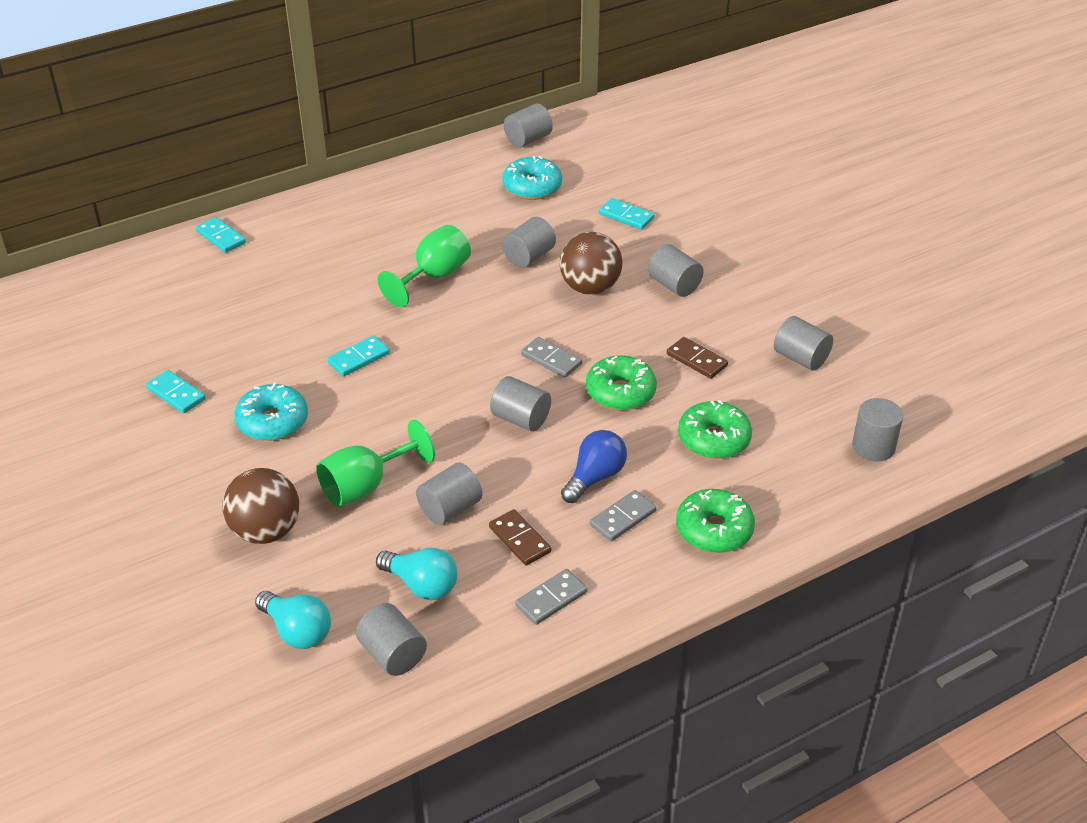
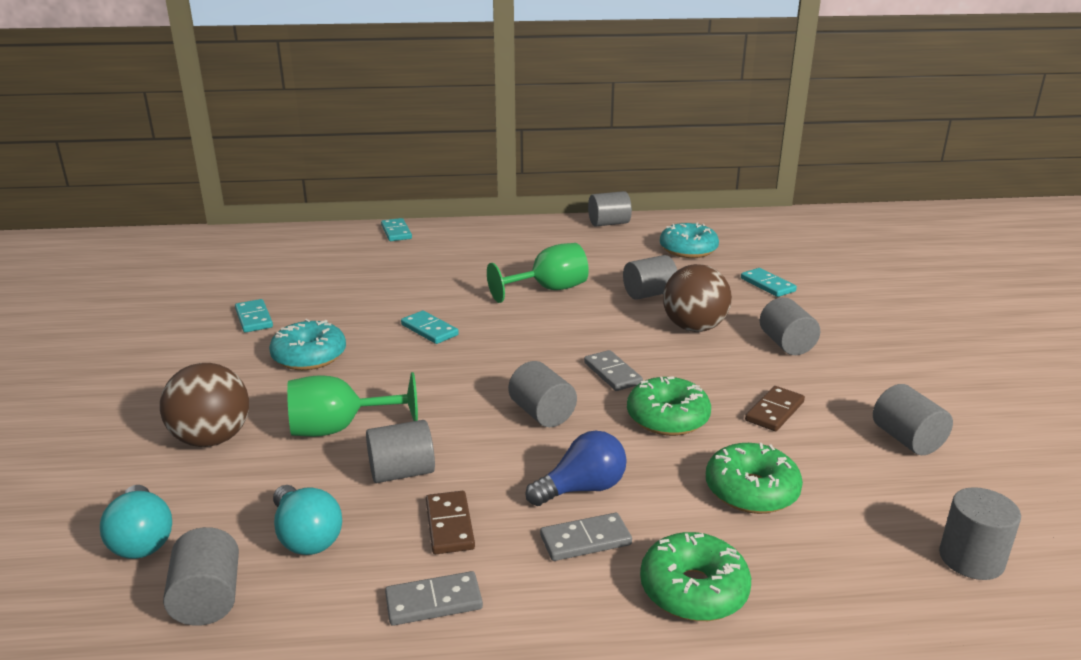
camera: 25 degrees right, 15 degrees down
(359, 358) = (429, 330): turquoise domino -> turquoise domino turned 60 degrees clockwise
(528, 139) = (707, 221): grey cylinder -> grey cylinder (609, 223)
(696, 360) = (774, 411): brown domino -> brown domino turned 60 degrees clockwise

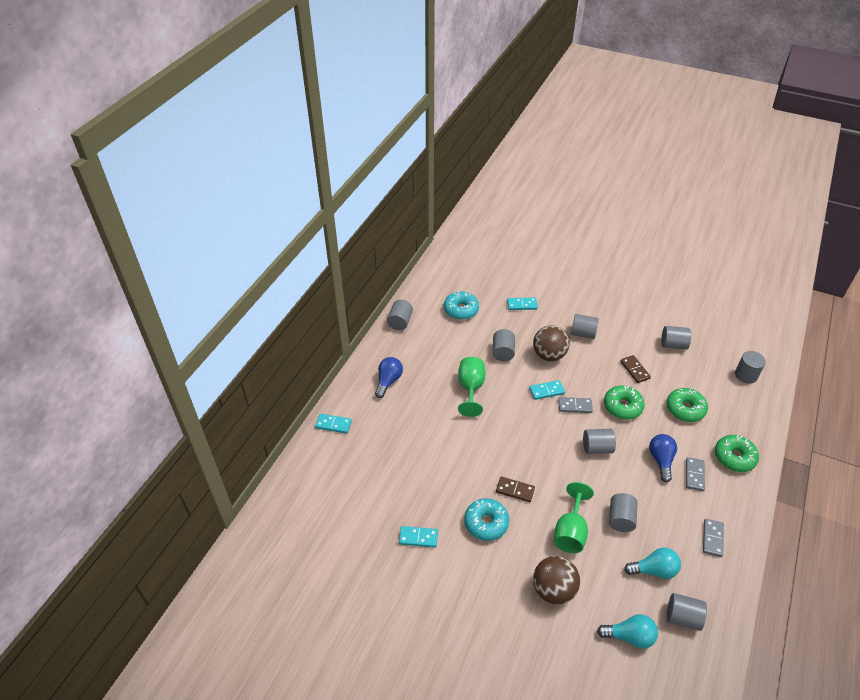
camera: 60 degrees left, 20 degrees up
(429, 330) = (487, 458): turquoise domino -> turquoise domino (546, 391)
(450, 525) = (667, 515): brown domino -> brown domino (515, 490)
(499, 241) = (388, 381): none -> blue light bulb

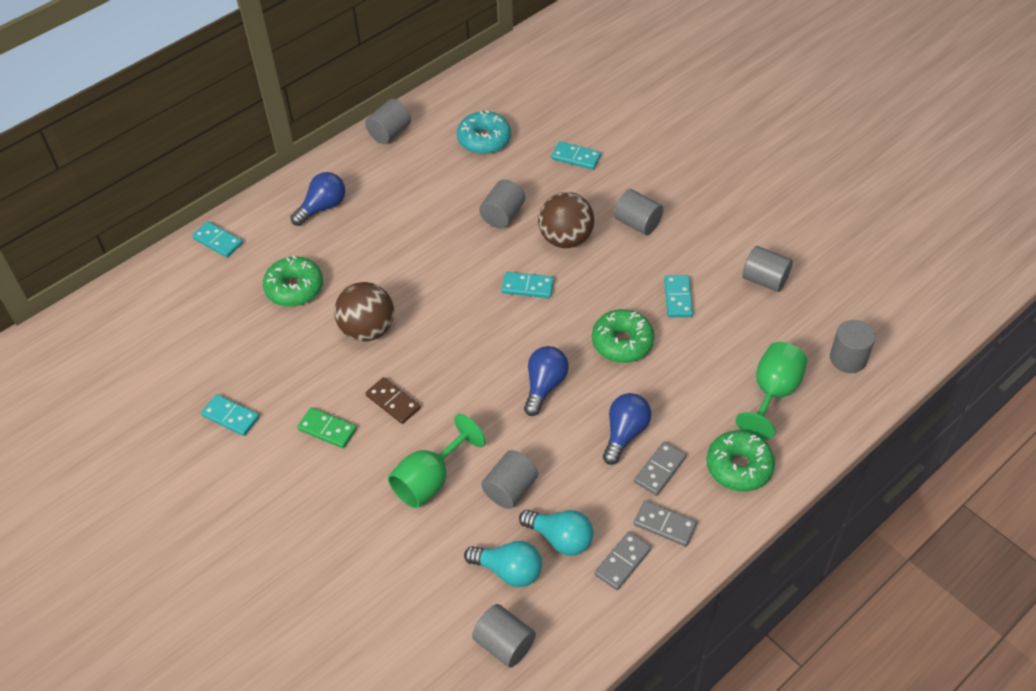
camera: 25 degrees right, 5 degrees up
(471, 389) = (424, 251): green goblet -> green goblet (772, 393)
(486, 523) = (327, 429): turquoise donut -> green domino
(553, 590) = (356, 543): brown ball -> brown ball (368, 329)
(575, 406) = (553, 320): grey domino -> grey domino (664, 524)
(597, 448) = (544, 386): grey cylinder -> blue light bulb
(629, 636) = (415, 638): turquoise light bulb -> turquoise light bulb (560, 538)
(634, 370) = (678, 298): brown domino -> turquoise domino
(685, 409) = (714, 376): green donut -> green donut (294, 288)

